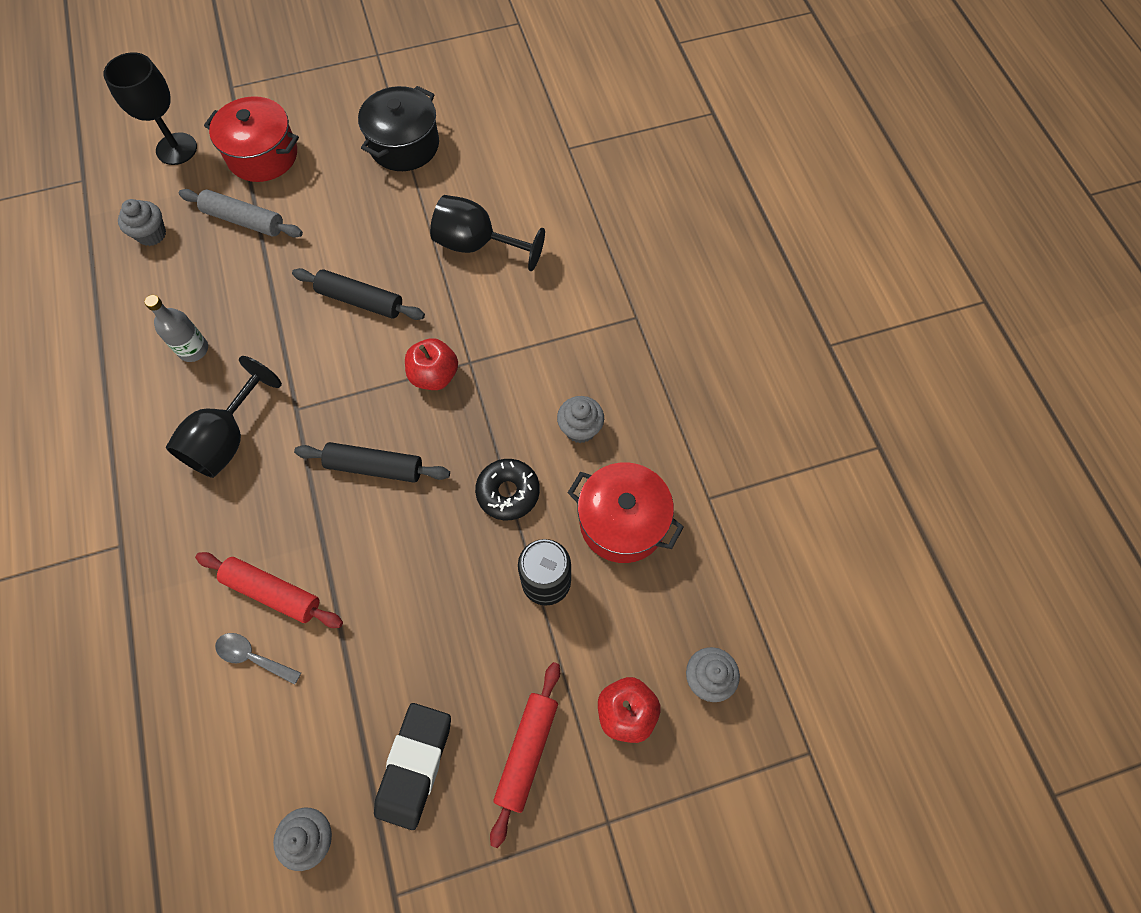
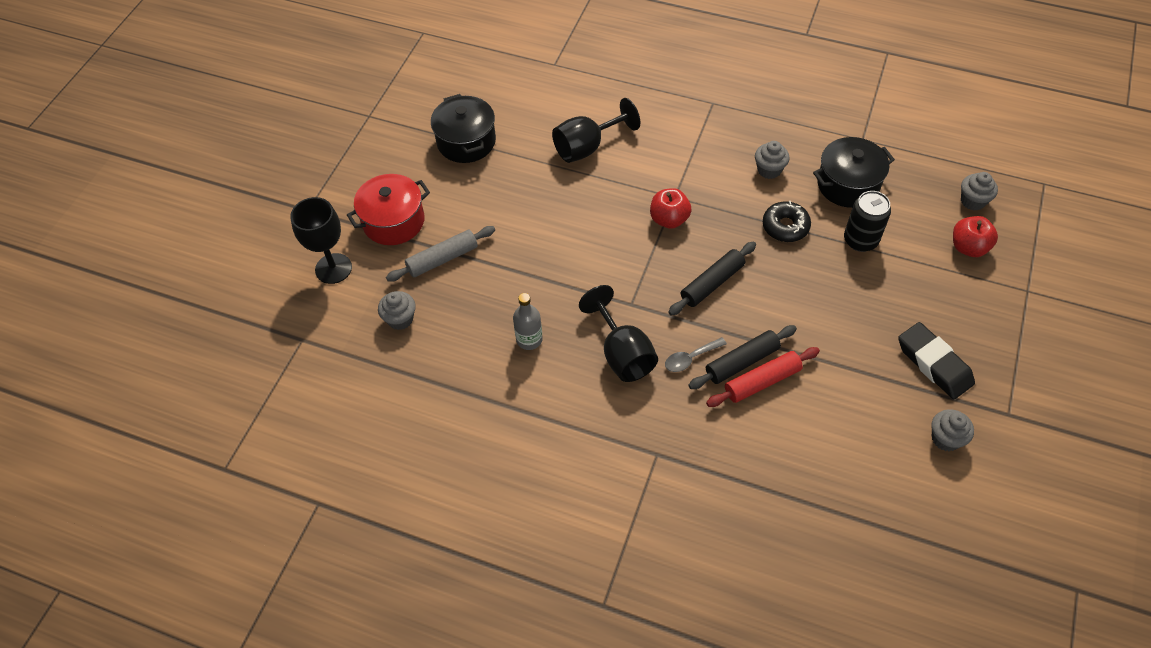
camera: 50 degrees left, 10 degrees down
(253, 657) = (801, 414): grey spoon -> grey spoon (690, 358)
(360, 300) = (574, 228): black rolling pin -> black rolling pin (742, 362)
(527, 751) = (961, 305): red rolling pin -> none
(622, 522) = (848, 184): red pot -> black pot

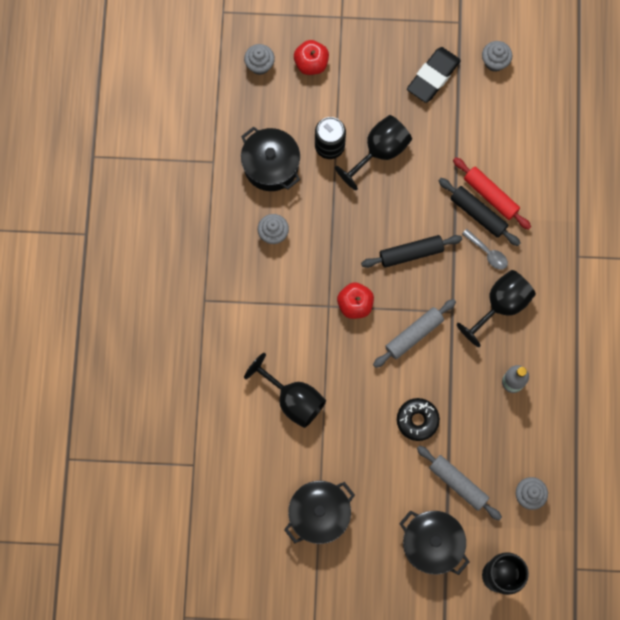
camera: 110 degrees left, 20 degrees up
(393, 221) = (432, 544): red pot -> black pot
(617, 262) = (414, 334): none -> grey rolling pin
(712, 283) = (411, 253): black rolling pin -> black rolling pin turned 45 degrees counterclockwise
(785, 226) = (333, 208): black donut -> black donut (417, 420)
(844, 285) = (379, 151): none -> black goblet

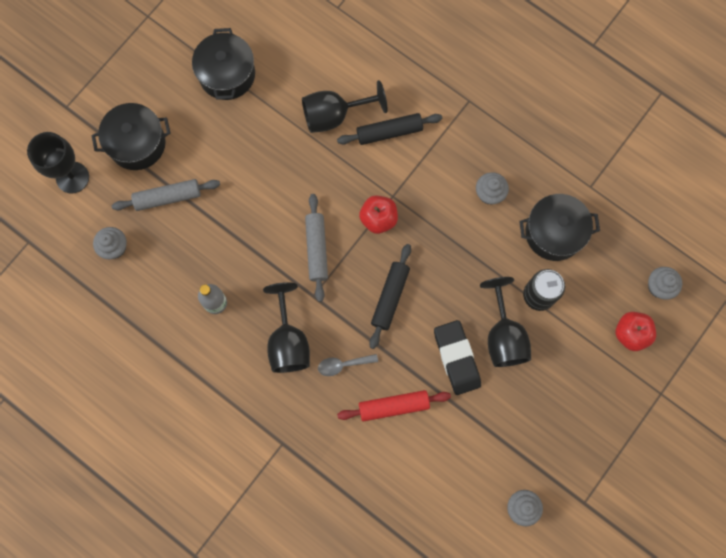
camera: 125 degrees right, 0 degrees up
(417, 420) = (243, 201): black donut -> none
(433, 76) = (545, 437): black eraser -> black eraser (456, 358)
(478, 214) = (384, 382): black rolling pin -> black rolling pin (389, 132)

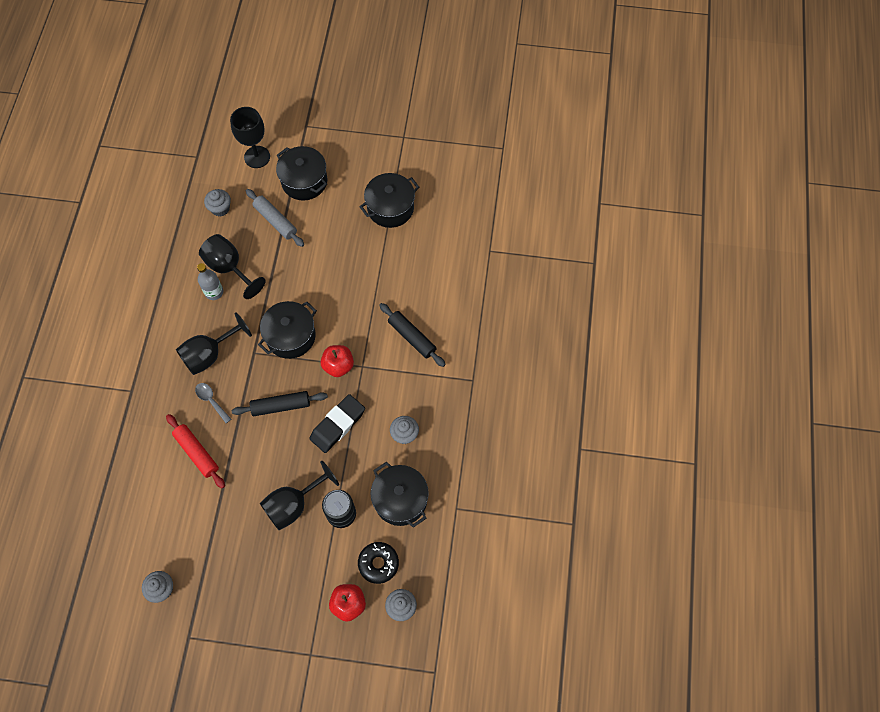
camera: 60 degrees right, 10 degrees down
(317, 249) = (291, 336): grey rolling pin -> black pot
(334, 115) = (402, 293): black goblet -> black goblet (229, 268)
(456, 358) = (258, 479): black eraser -> black eraser (338, 425)
(606, 286) = (378, 563): none -> black donut

